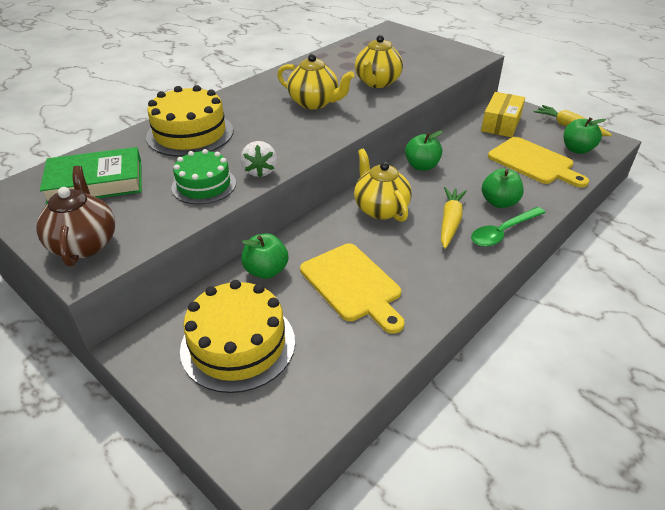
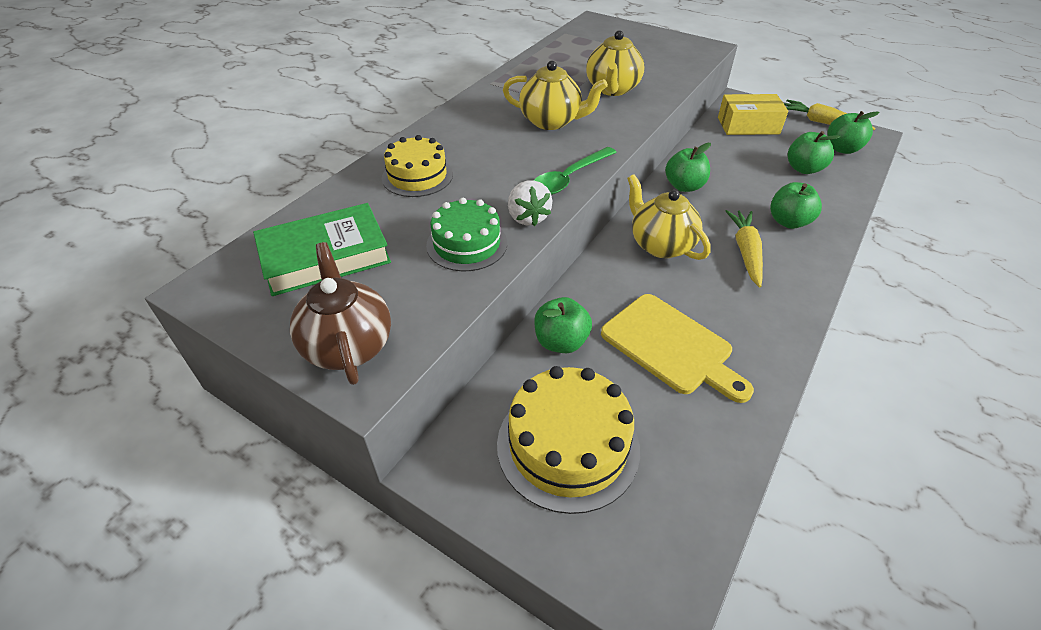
camera: 10 degrees left, 5 degrees up
(190, 133) = (417, 176): yellow cake -> yellow cake, size x0.65
(501, 123) = (748, 125): yellow box -> yellow box turned 75 degrees clockwise
(503, 232) = (808, 258): green spoon -> green spoon (569, 178)
(534, 162) = (804, 169): yellow cutting board -> green apple

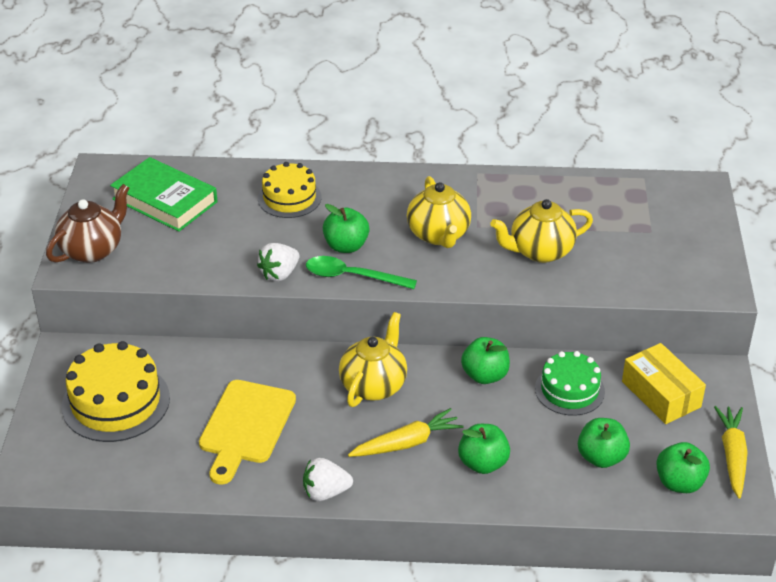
camera: 60 degrees right, 5 degrees down
(467, 244) = (224, 257): green cake -> green cake (569, 390)
(561, 342) = (209, 365): green apple -> green apple (346, 246)
(792, 323) = (325, 492): none -> white strawberry

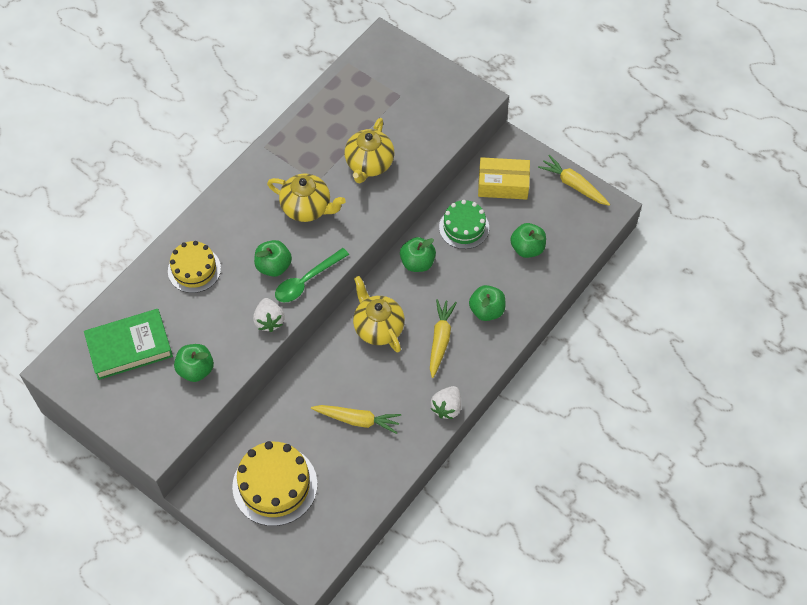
camera: 55 degrees left, 20 degrees up
(92, 250) = (146, 421): brown teapot -> none
(246, 426) = (357, 420): yellow cutting board -> yellow carrot
(679, 483) = (573, 224): green apple -> green apple (196, 369)

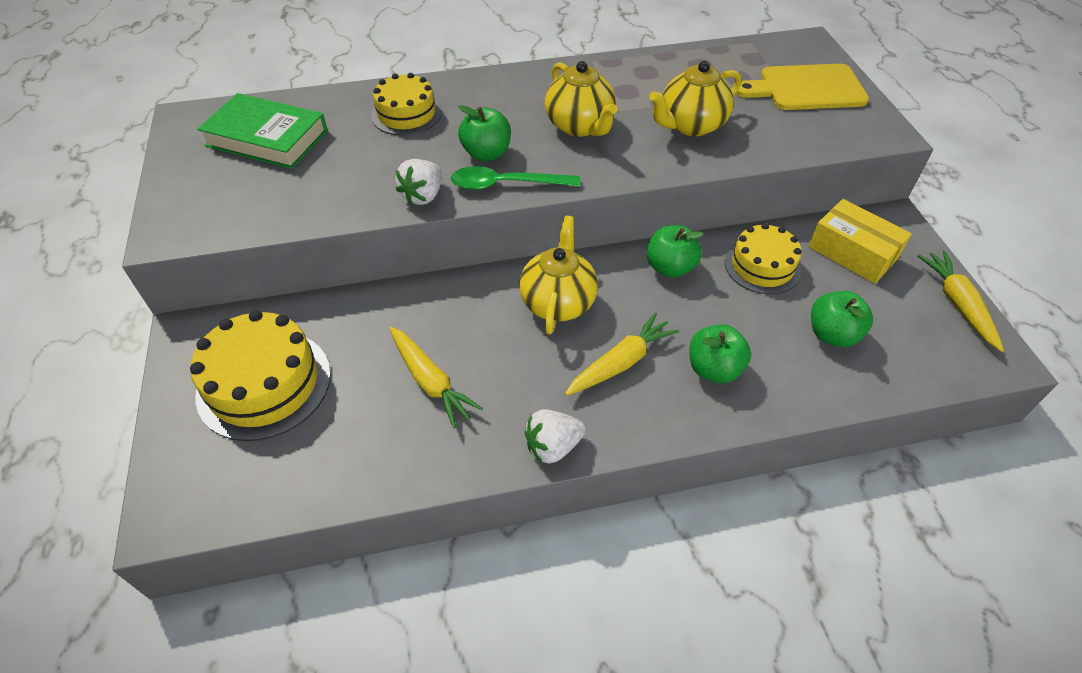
camera: 40 degrees right, 10 degrees down
(196, 369) = (297, 193): green apple -> none
(411, 87) = (806, 88): none -> yellow cutting board
(464, 227) = (762, 266): green cake -> yellow cake

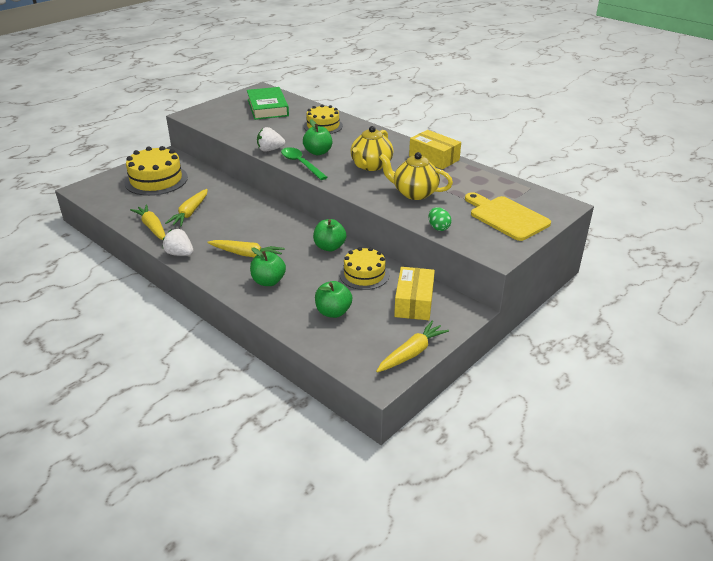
camera: 55 degrees right, 15 degrees down
(432, 453) = (152, 227): none -> yellow carrot
(558, 302) = (270, 225): yellow teapot -> none
(611, 69) = (434, 158): none -> yellow box
(795, 146) = (438, 228): none -> green egg

